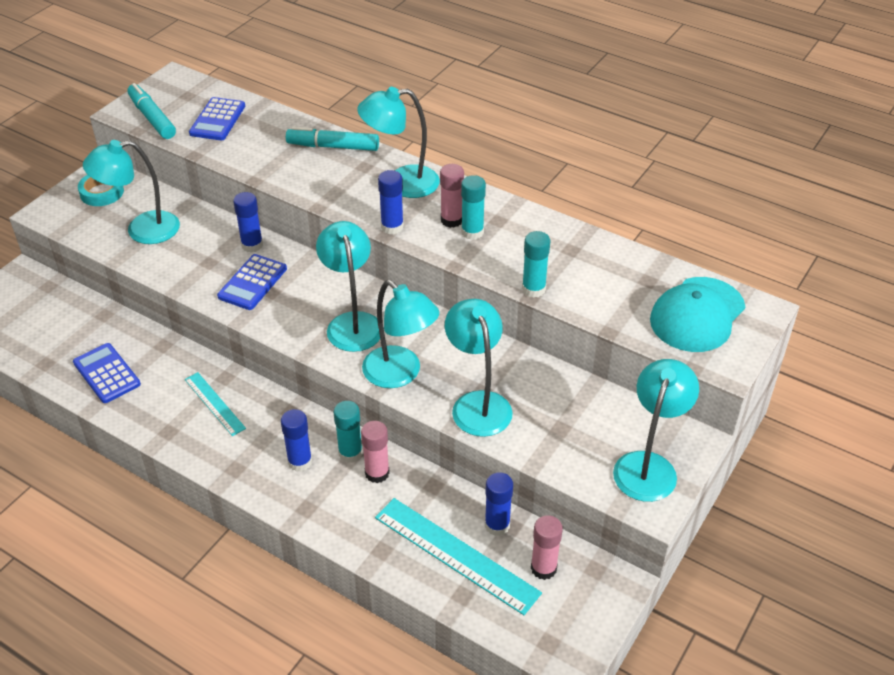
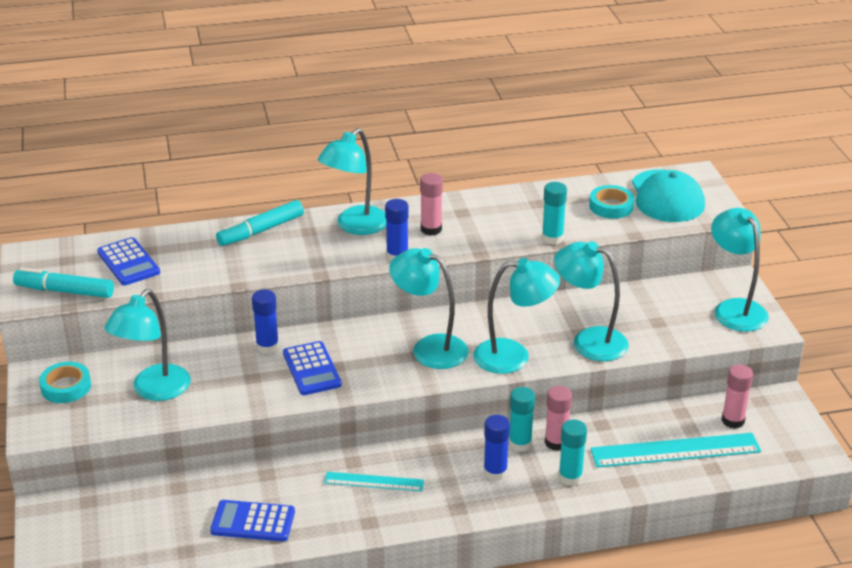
camera: 45 degrees left, 10 degrees down
(472, 232) = (457, 228): turquoise glue stick -> turquoise glue stick (570, 477)
(497, 525) = (672, 418): blue glue stick -> none
(630, 292) = (611, 206): none -> turquoise tape

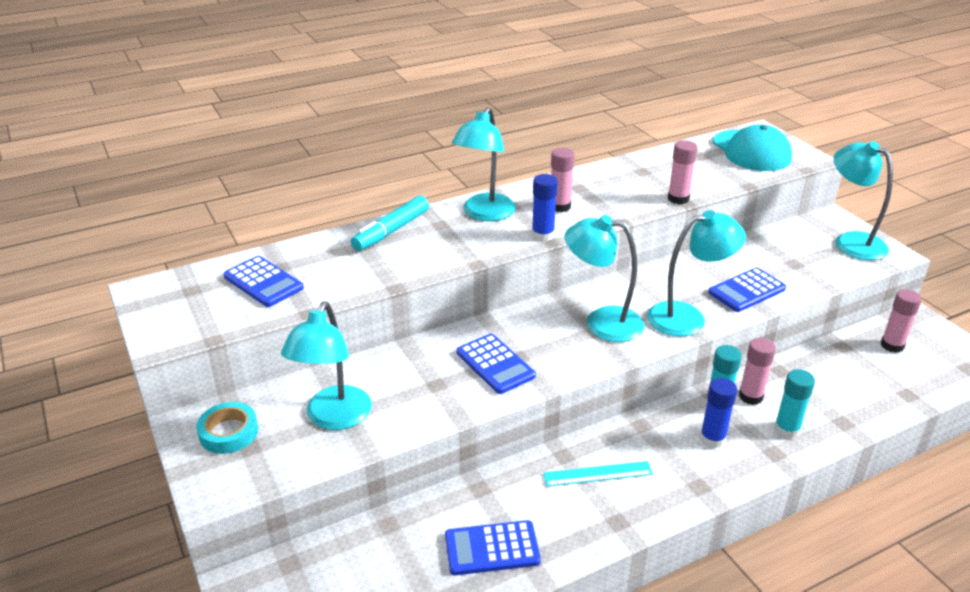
camera: 15 degrees left, 0 degrees up
(64, 291) = (202, 323): turquoise marker -> none
(267, 346) = (436, 348): blue glue stick -> none
(552, 238) = (678, 199): turquoise glue stick -> pink glue stick
(589, 341) = (746, 290): turquoise lamp -> blue calculator
(611, 206) = (709, 165): turquoise tape -> none
(675, 450) = (863, 383): turquoise ruler -> none

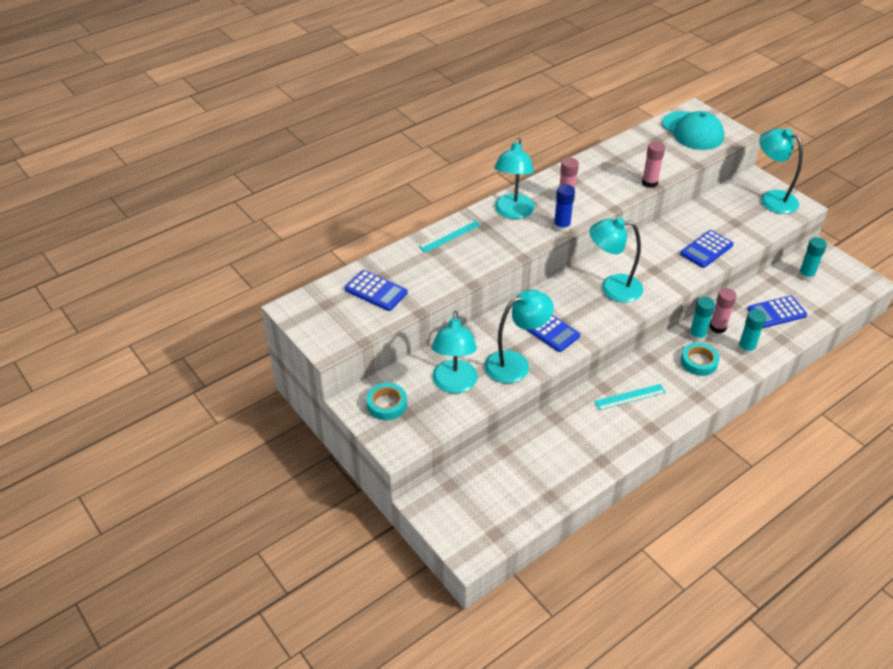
camera: 10 degrees left, 10 degrees up
(391, 231) = (450, 236): turquoise marker -> turquoise ruler
(492, 548) = (576, 456): blue calculator -> blue calculator (776, 312)
(687, 317) = (670, 276): turquoise lamp -> turquoise lamp (515, 364)
(712, 439) = (699, 362): blue glue stick -> turquoise tape
(892, 345) = (806, 275): pink glue stick -> turquoise glue stick

